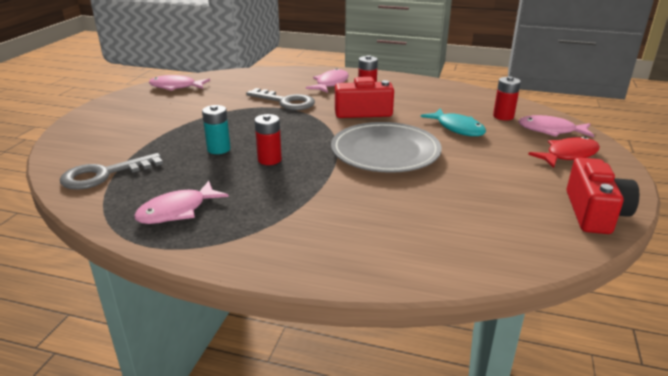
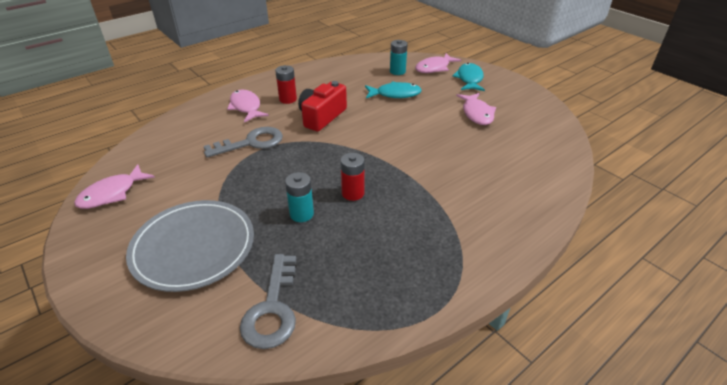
camera: 55 degrees left, 10 degrees up
(177, 211) = (393, 276): pink fish -> pink fish (477, 114)
(385, 152) = (398, 136): grey plate -> grey plate (193, 247)
(503, 116) = (397, 71): red battery -> turquoise battery
(568, 155) = (469, 79): red fish -> turquoise fish
(594, 213) = (537, 105): red camera -> none

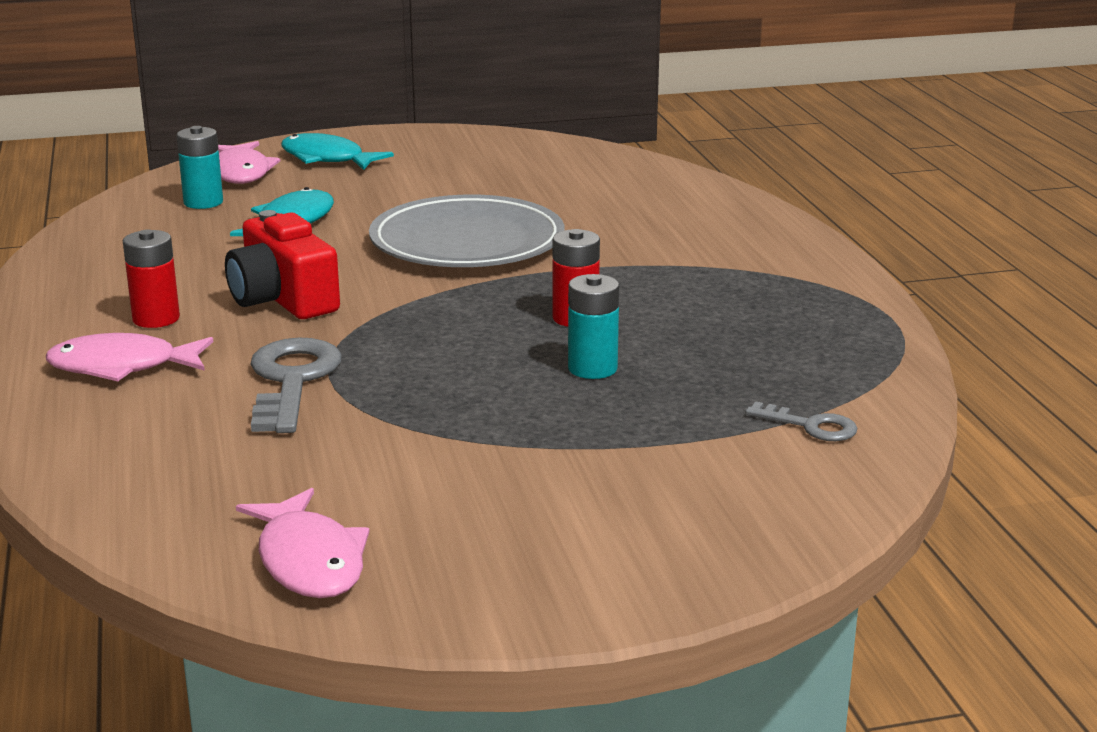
camera: 65 degrees left, 15 degrees down
(193, 247) = (599, 478): grey plate -> grey plate (467, 242)
(272, 308) = (810, 426): grey key -> grey key, size x0.54
(477, 114) = (450, 182): pink fish -> none

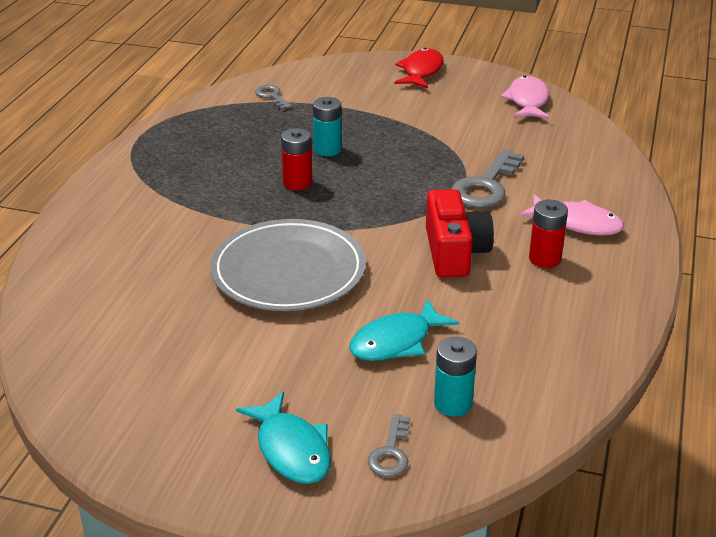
camera: 150 degrees left, 10 degrees up
(241, 172) = (391, 452): pink fish -> grey key
(605, 569) = (421, 71): none -> red fish

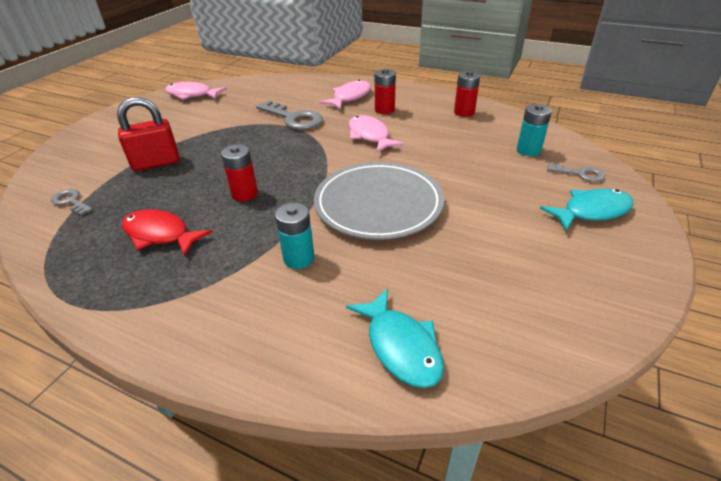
camera: 80 degrees left, 5 degrees up
(272, 96) = (71, 202): grey key -> grey key turned 60 degrees clockwise
(327, 149) = (198, 176): turquoise battery -> turquoise battery (299, 258)
(349, 119) = (156, 163): none -> red padlock
(396, 341) = (469, 164): turquoise fish -> turquoise fish (401, 346)
(421, 71) = (106, 127): red fish -> red fish (160, 234)
(454, 252) = (370, 136): red camera -> pink fish
(567, 339) = (464, 112): none -> red battery

